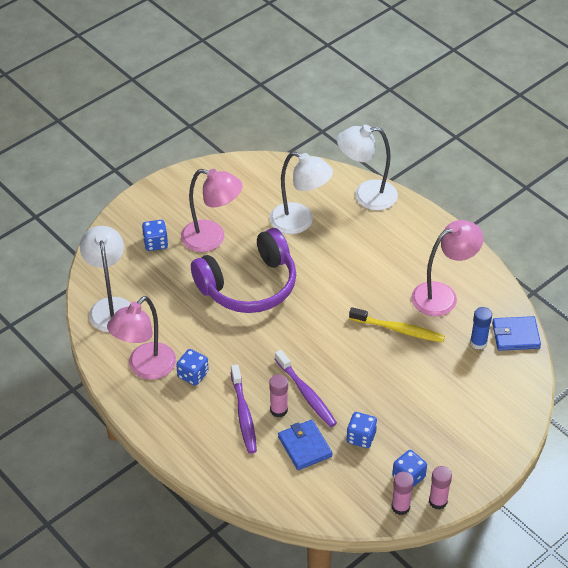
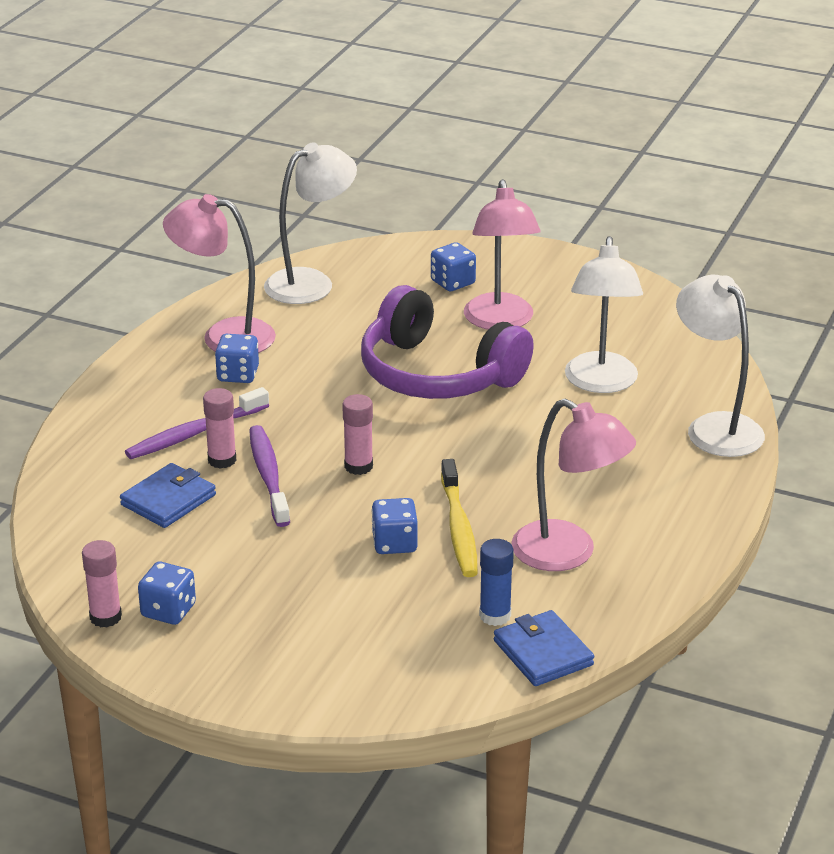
camera: 65 degrees right, 15 degrees down
(306, 394) = (268, 476): purple toothbrush -> purple toothbrush turned 135 degrees clockwise
(361, 437) = (217, 546): blue dice -> blue dice (394, 543)
(438, 501) = (136, 652): pink glue stick -> pink glue stick (358, 466)

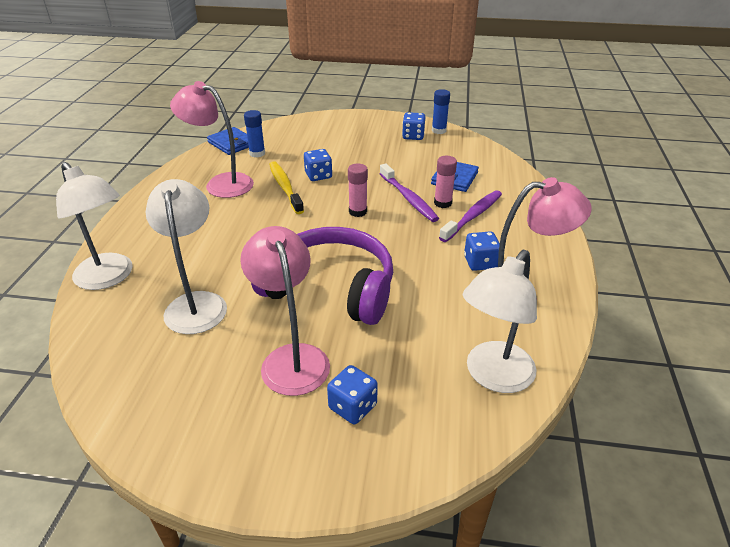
camera: 165 degrees right, 5 degrees up
(105, 617) = (439, 130): pink glue stick -> blue glue stick

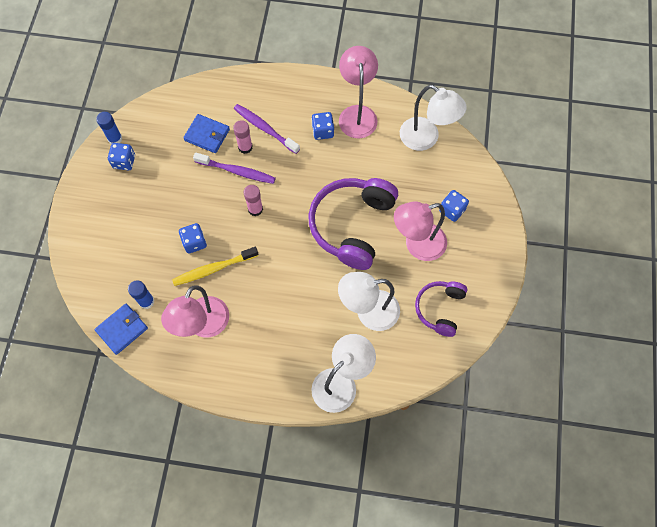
camera: 90 degrees left, 30 degrees up
(175, 382) = (440, 309): none -> purple headphones
(408, 198) = (237, 171): purple toothbrush -> purple toothbrush turned 45 degrees clockwise

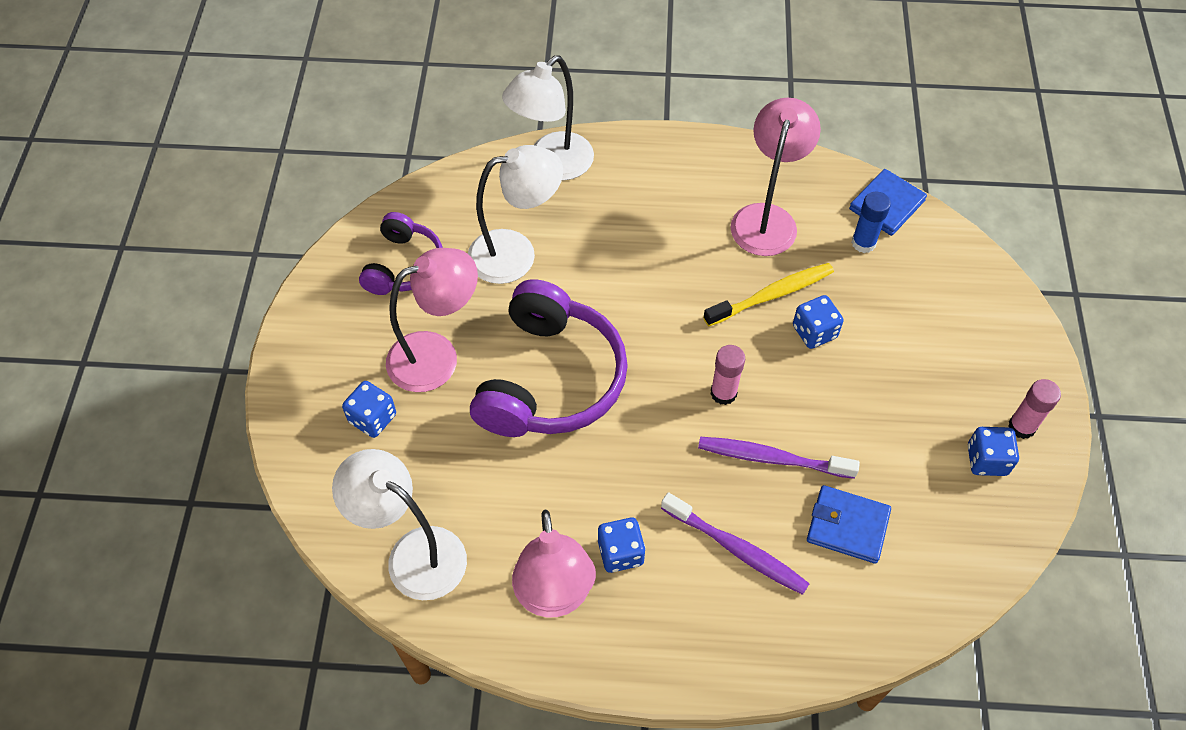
camera: 175 degrees right, 10 degrees down
(115, 139) = (1022, 504): blue glue stick -> none
(245, 147) = (767, 507): pink glue stick -> pink glue stick (1021, 427)

